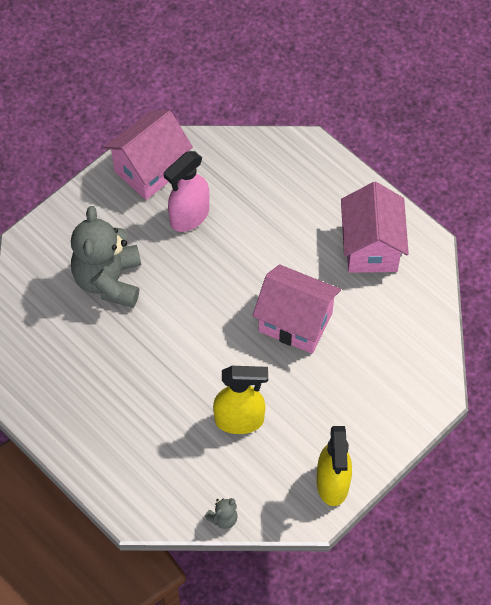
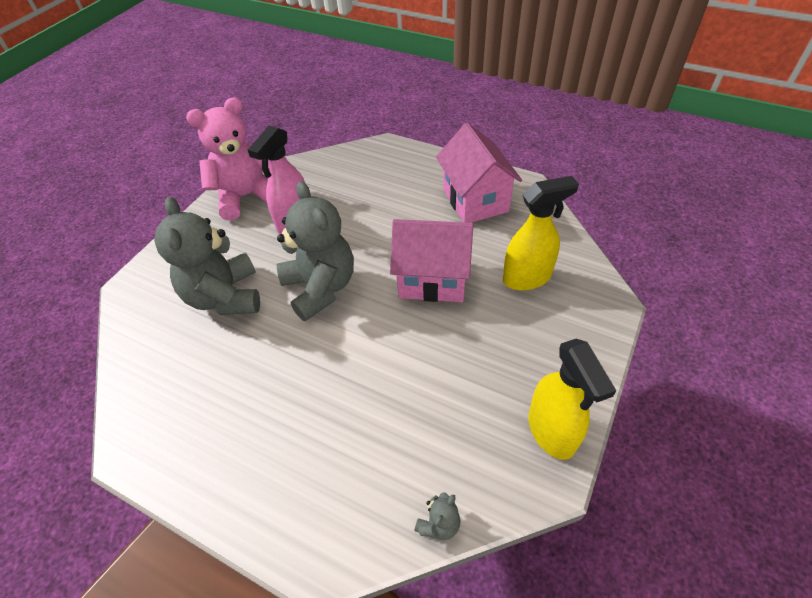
camera: 15 degrees left, 10 degrees down
(150, 169) = (246, 196): pink house -> pink teddy bear
(194, 298) = (320, 288): none -> grey teddy bear
(240, 420) = (413, 393): yellow spray bottle -> yellow spray bottle (527, 278)

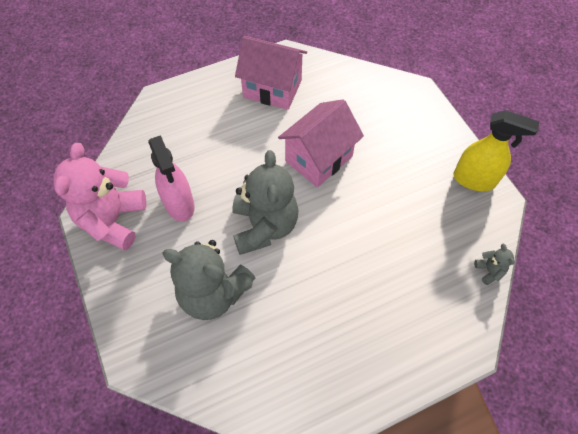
camera: 55 degrees left, 10 degrees up
(320, 288) = (264, 226): grey teddy bear -> grey teddy bear turned 75 degrees clockwise
(527, 278) = (363, 112): yellow spray bottle -> none

